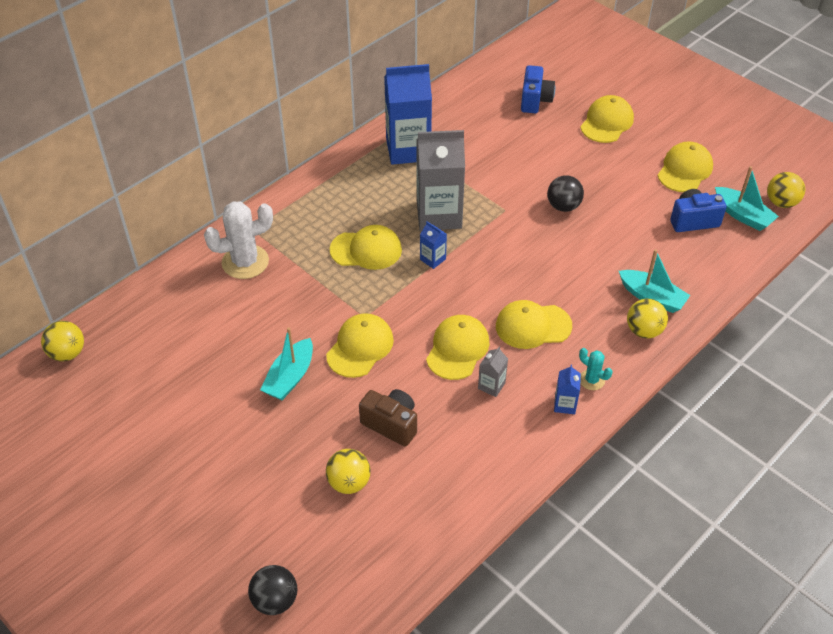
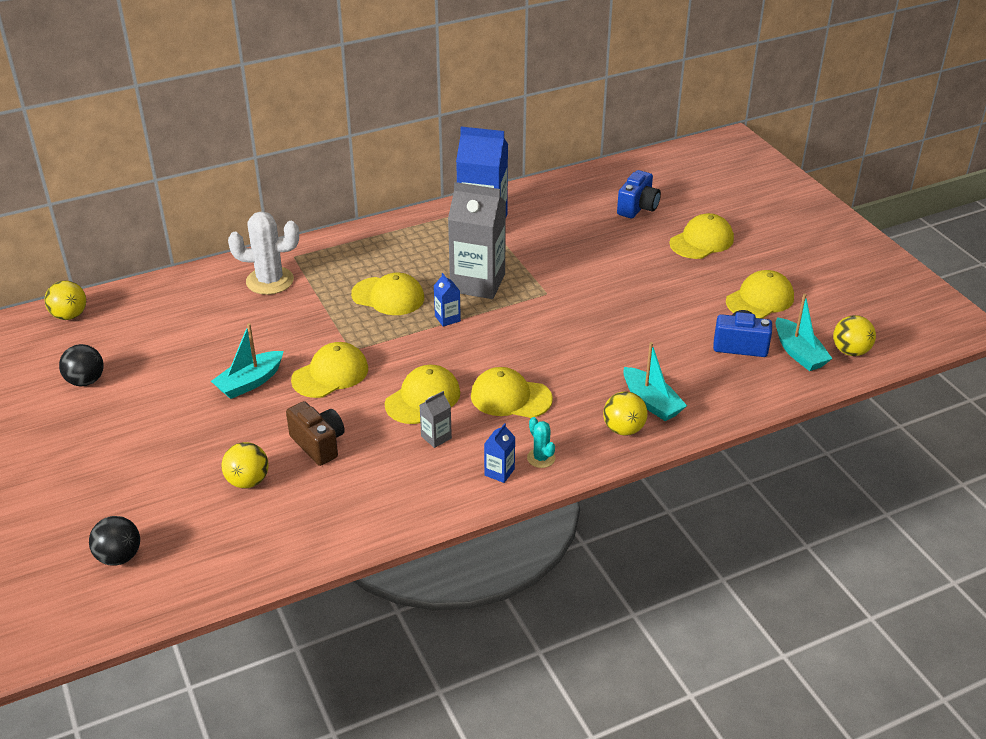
camera: 20 degrees right, 10 degrees down
(563, 206) = (608, 303): black ball -> black ball (85, 381)

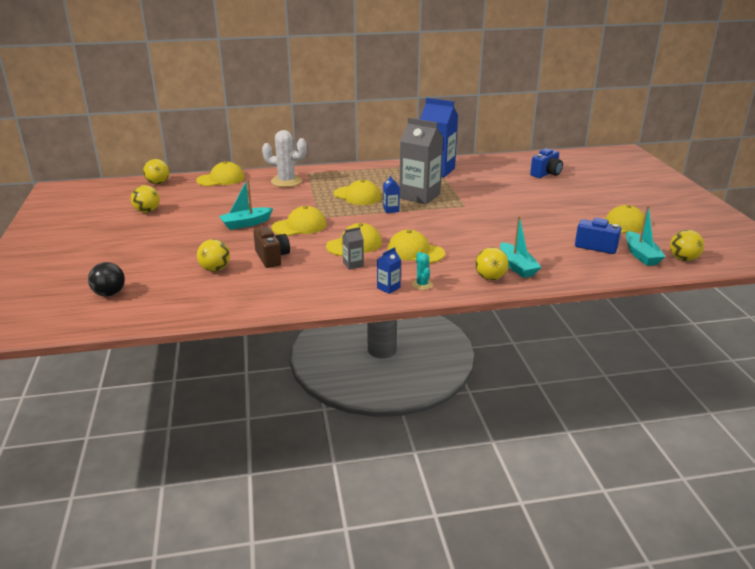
camera: 15 degrees right, 10 degrees down
(85, 381) = (147, 211): black ball -> yellow ball
(701, 241) = (586, 193): yellow cap -> yellow cap (221, 179)

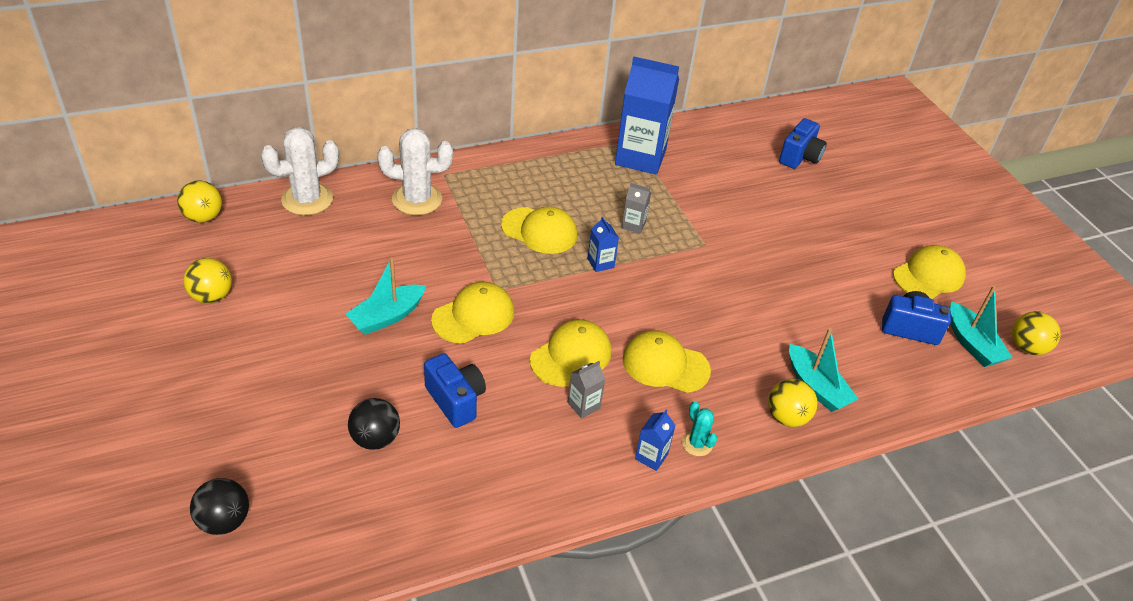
camera: 15 degrees left, 15 degrees up
(215, 269) = (375, 439): yellow ball -> black ball
(221, 179) = (307, 199): yellow cap -> white cactus
(272, 258) = (455, 400): brown camera -> blue camera
(419, 196) = (633, 225): grey carton -> grey carton, size x0.43

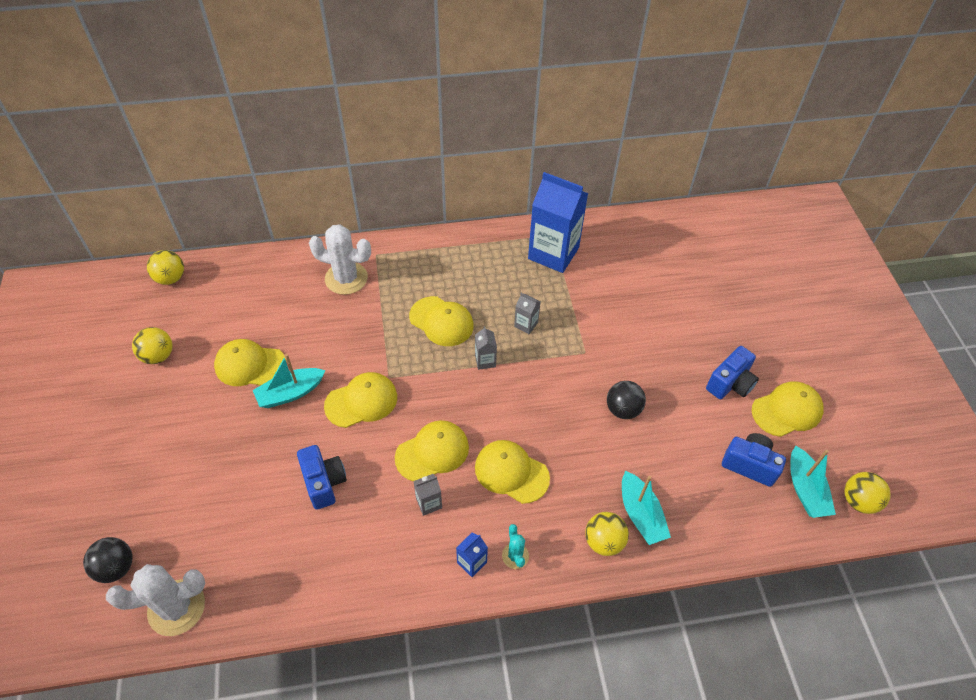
camera: 15 degrees right, 10 degrees up
(307, 199) = (256, 269): white cactus -> white cactus (176, 607)
(329, 294) = (250, 365): none -> yellow cap
(375, 439) = (250, 509): black ball -> black ball (623, 409)
(600, 263) = (485, 361): blue carton -> grey carton
(800, 157) = (703, 267): blue camera -> blue camera (730, 384)

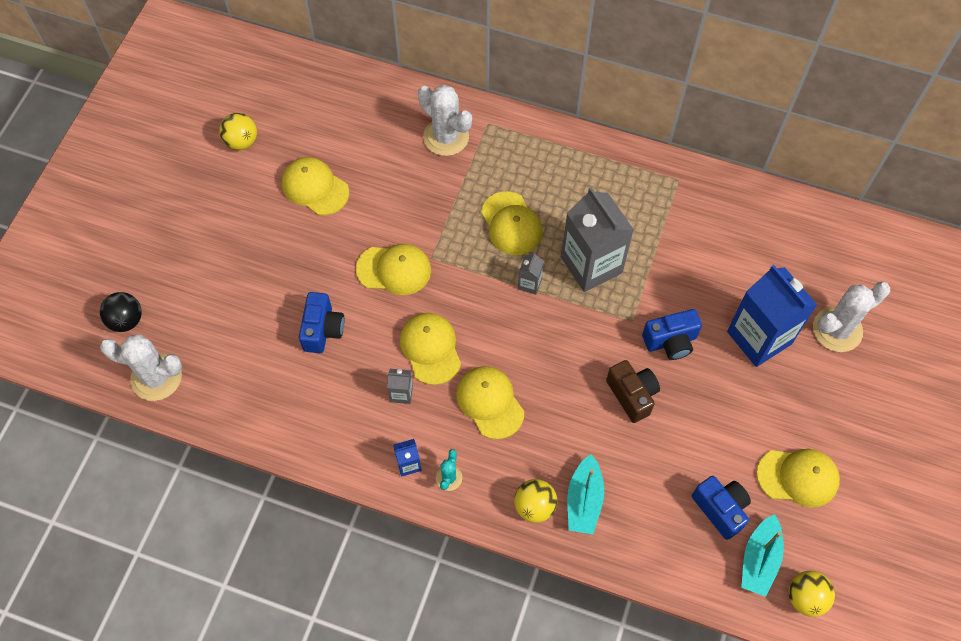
camera: 30 degrees right, 10 degrees up
(171, 278) = (287, 66): yellow ball -> none
(290, 393) = (336, 232): turquoise boat -> none
(432, 452) = (430, 349): yellow cap -> yellow cap turned 105 degrees counterclockwise
(526, 324) = (591, 265): grey carton -> grey carton, size x2.35
(553, 253) = (667, 200): blue carton -> blue carton (759, 337)
(623, 409) = (632, 395): black ball -> brown camera
(730, 384) = (758, 422): blue camera -> blue camera (670, 341)
(737, 290) = (837, 330): none -> white cactus

